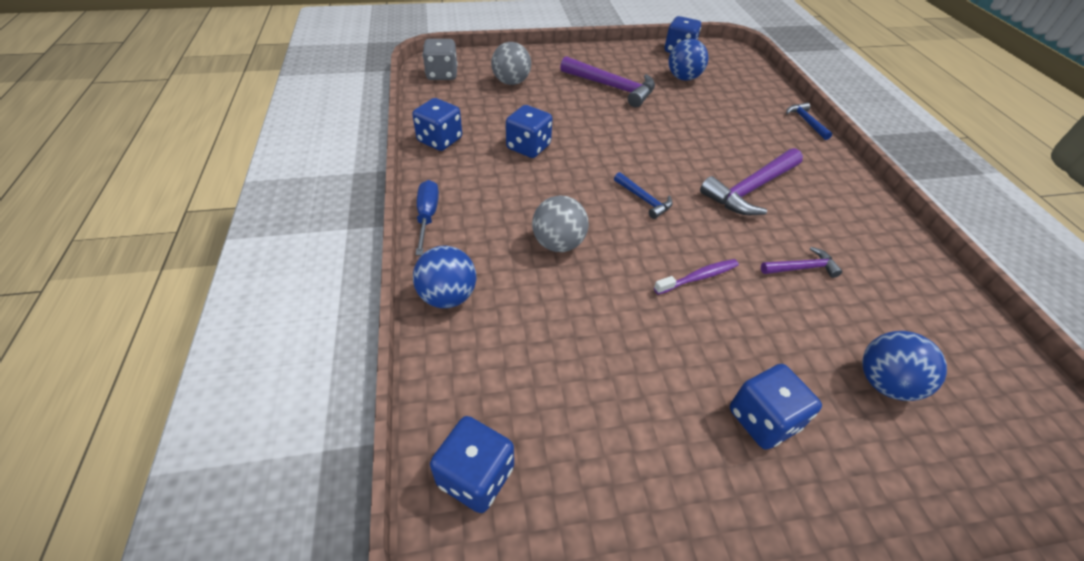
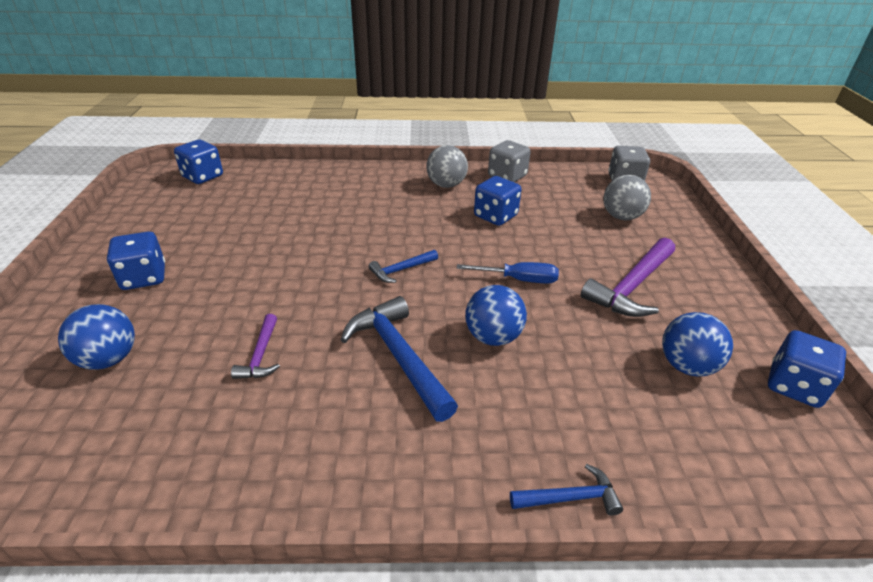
camera: 100 degrees right, 10 degrees down
(427, 216) = (408, 169): blue screwdriver -> blue screwdriver (519, 280)
(440, 140) = (507, 176): blue dice -> grey dice
(448, 296) = (327, 174): blue ball -> blue ball (493, 337)
(558, 243) = (359, 217): grey ball -> grey ball (446, 185)
(698, 277) = (287, 280): purple toothbrush -> none
(751, 189) = (399, 356): purple hammer -> blue hammer

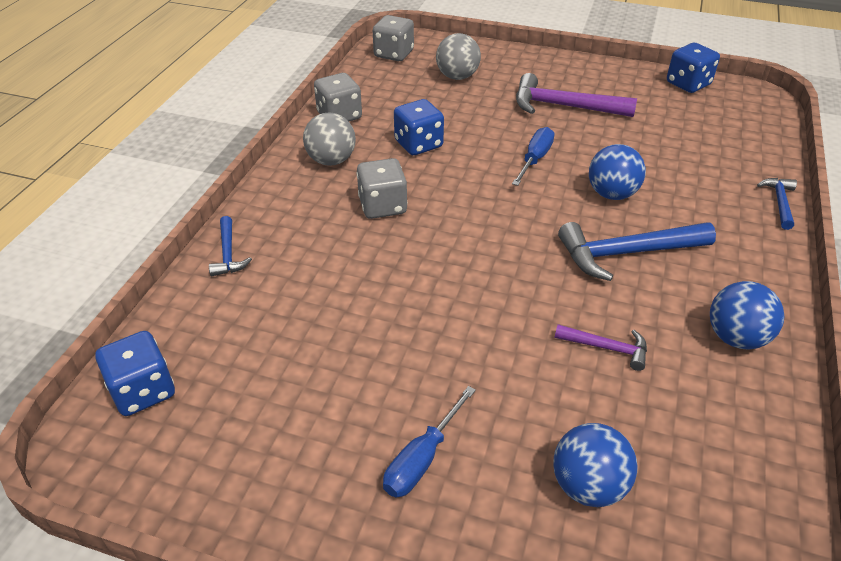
camera: 70 degrees left, 5 degrees up
(144, 277) = (422, 459): blue dice -> blue screwdriver
(401, 270) = (492, 227): blue hammer -> blue hammer (228, 253)
(402, 215) = (382, 206): none -> grey dice
(632, 286) = (564, 106): purple hammer -> purple hammer turned 135 degrees clockwise
(686, 366) = (662, 115): blue ball -> blue ball (736, 337)

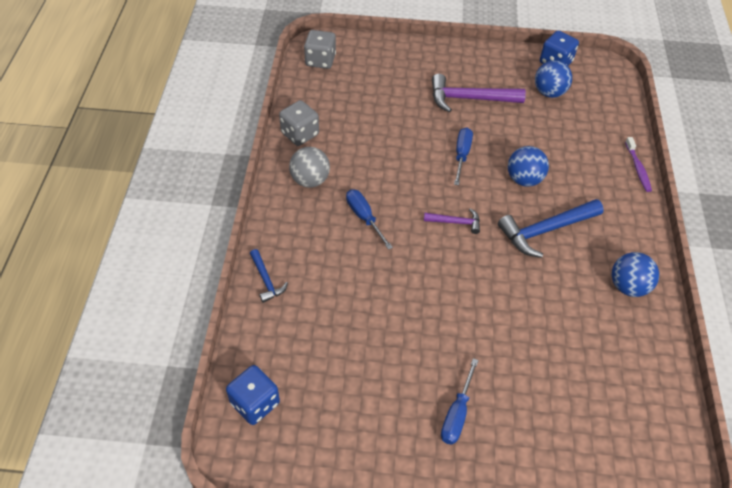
camera: 15 degrees left, 10 degrees up
(382, 206) = (364, 217): grey dice -> blue screwdriver
(418, 144) = (371, 154): blue dice -> none
(457, 77) = (379, 79): grey ball -> none
(588, 485) = (561, 410): blue ball -> blue ball (549, 92)
(606, 348) = (549, 310): purple hammer -> purple hammer (455, 222)
(779, 202) = (638, 168): blue hammer -> purple toothbrush

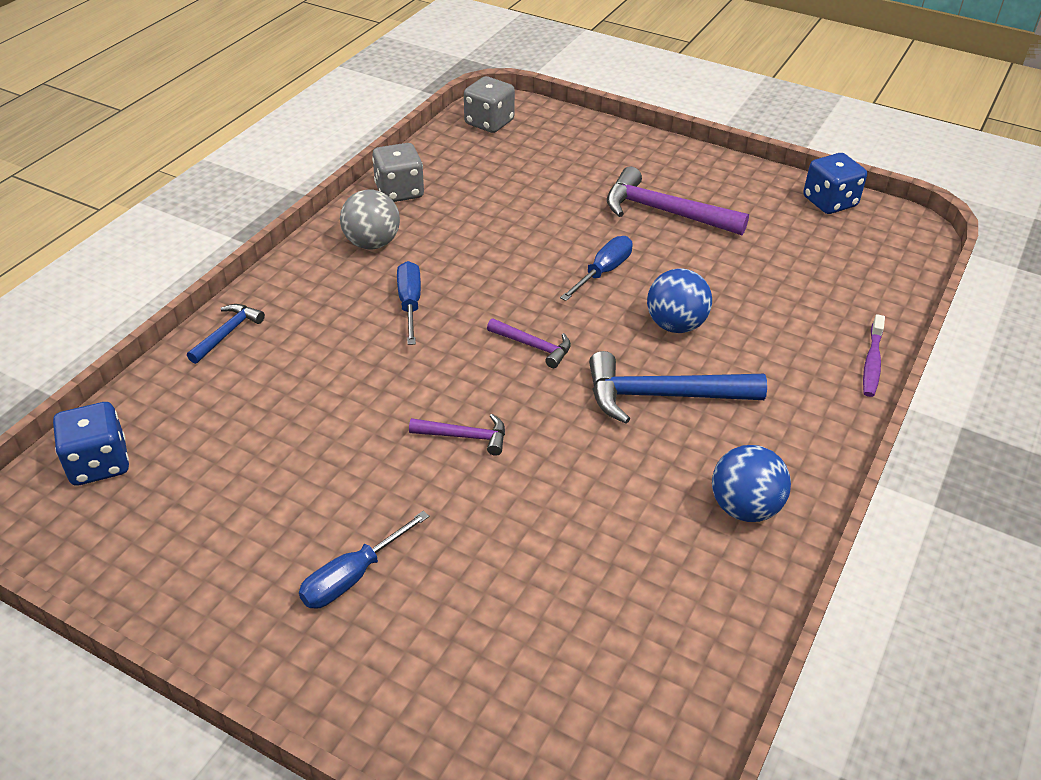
camera: 25 degrees right, 10 degrees down
(266, 280) = (227, 333): blue hammer -> blue hammer turned 150 degrees counterclockwise
(457, 299) = (465, 436): none -> purple hammer
(549, 92) = (793, 234): blue ball -> none

